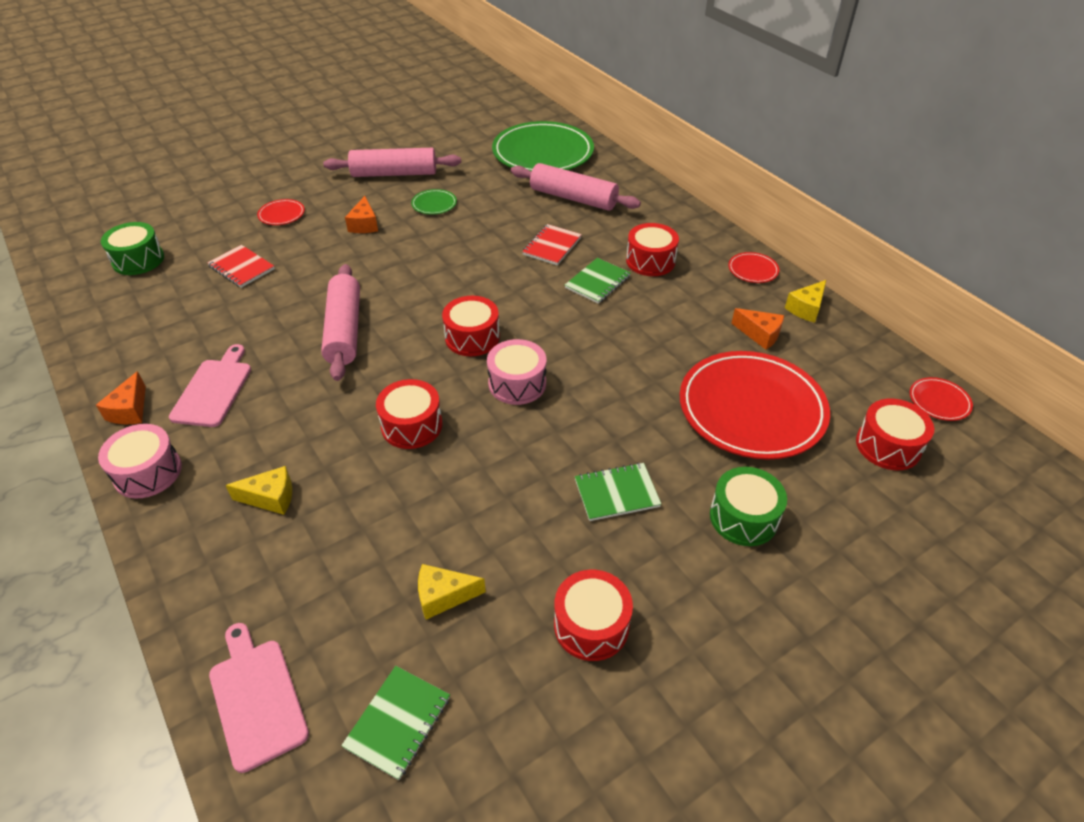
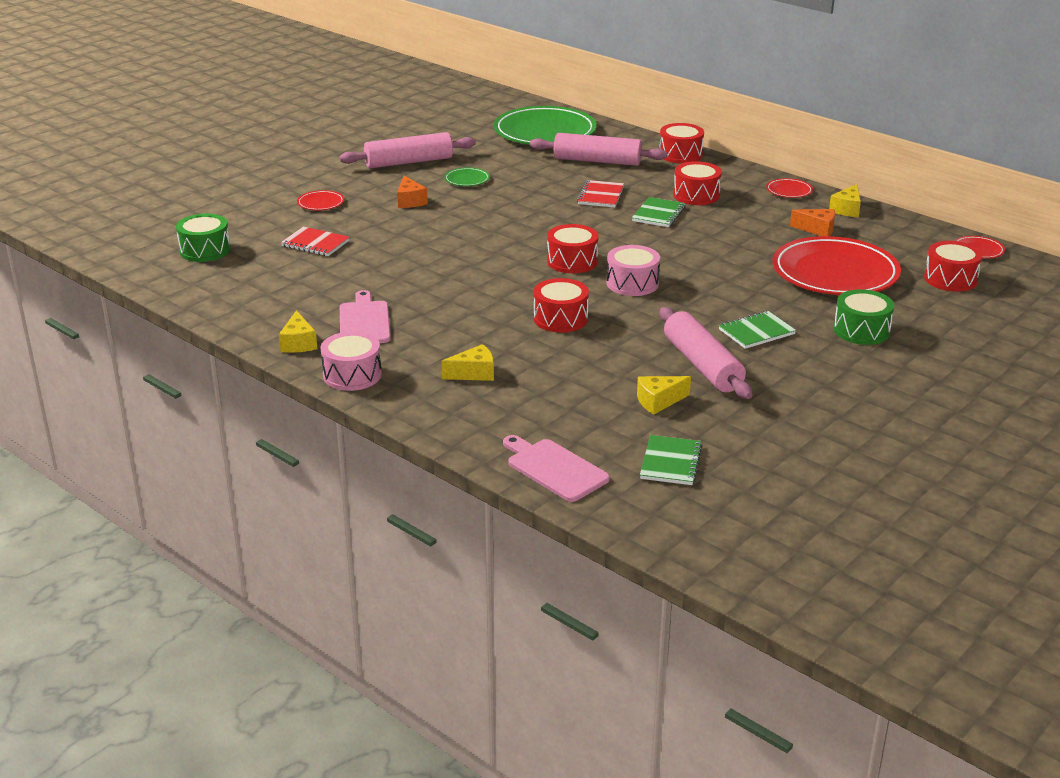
camera: 15 degrees left, 15 degrees down
(130, 410) = (298, 343): orange cheese -> yellow cheese
(344, 330) = (452, 271): pink rolling pin -> pink rolling pin (702, 365)
(591, 625) = (781, 398): red drum -> red drum (680, 155)

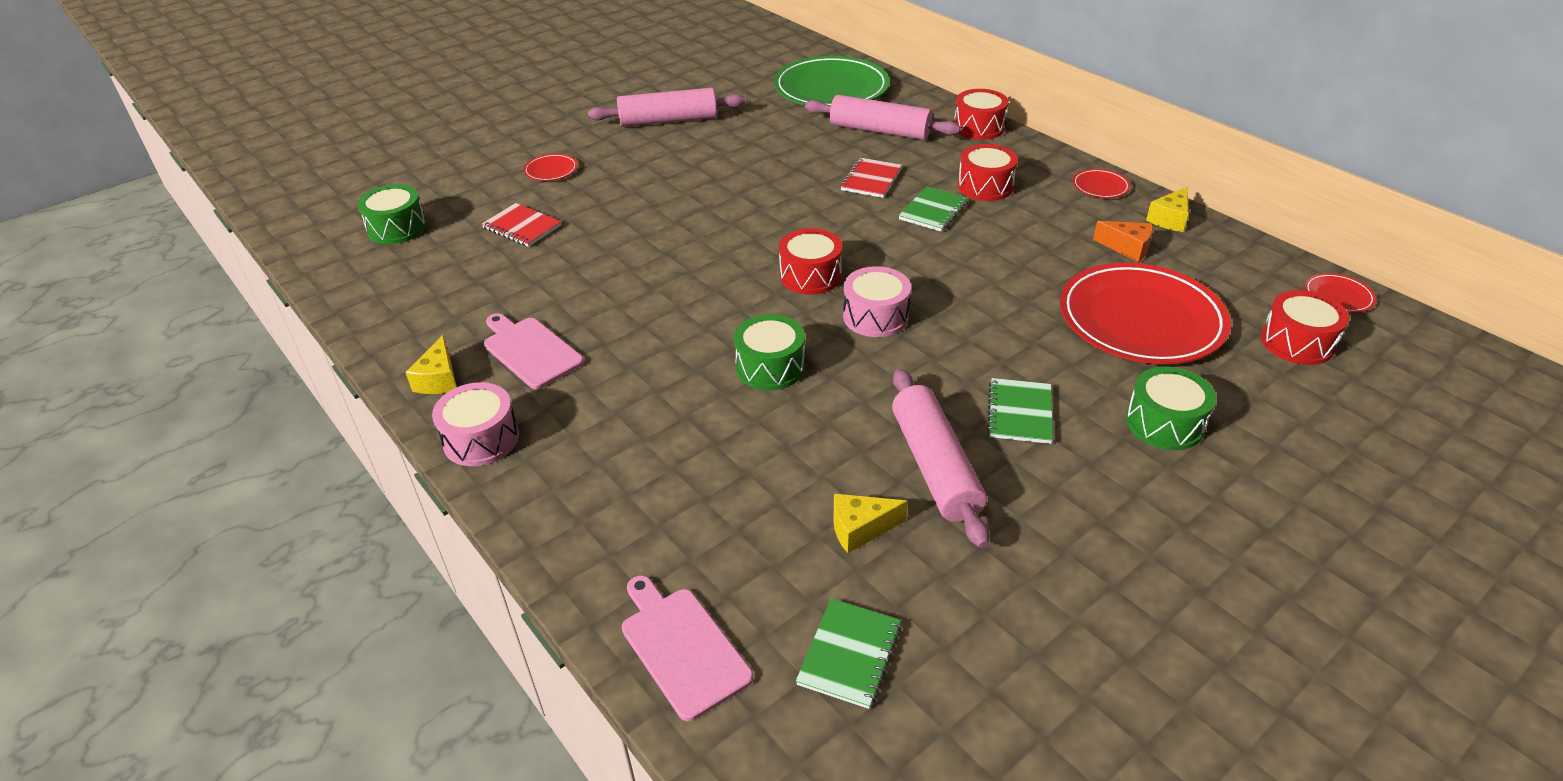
camera: 10 degrees right, 10 degrees up
(364, 321) = (530, 351): pink cutting board -> pink cutting board turned 45 degrees counterclockwise
(410, 201) = (650, 173): orange cheese -> none
(467, 179) = (724, 148): green plate -> none
(474, 373) = (633, 451): yellow cheese -> none
(560, 319) = (770, 367): red drum -> green drum
(756, 332) = (1019, 413): green notebook -> green notebook turned 60 degrees counterclockwise

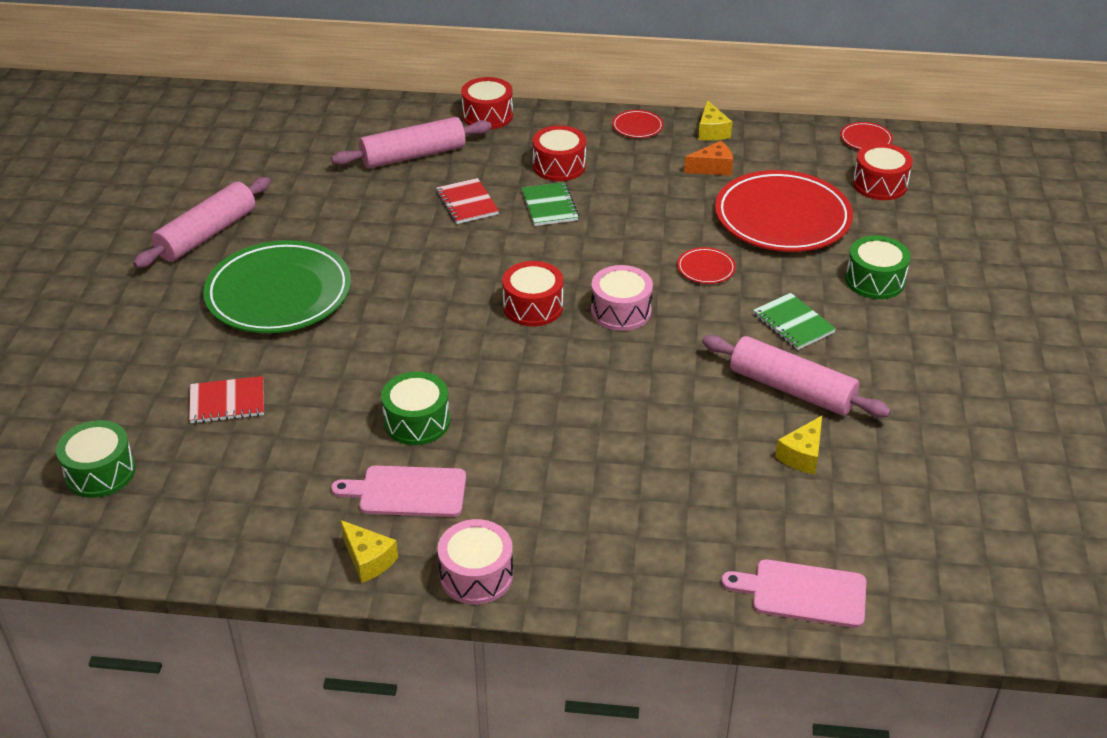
camera: 45 degrees left, 0 degrees up
(551, 170) = (167, 338): red plate -> red plate (706, 268)
(770, 367) = (603, 390): green drum -> green drum (417, 421)
(831, 89) = (315, 133): green plate -> green plate (279, 293)
(849, 654) = (890, 527): green notebook -> none

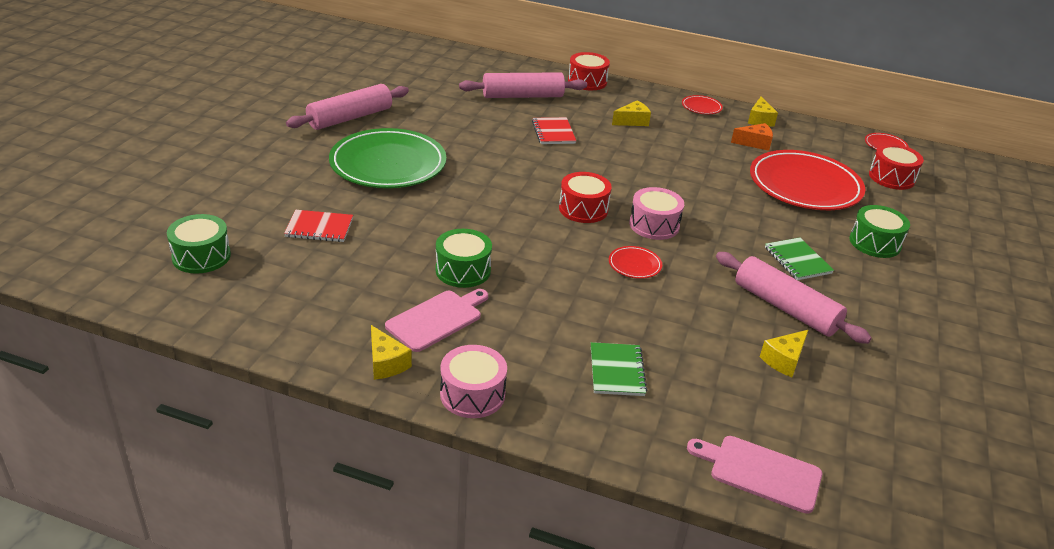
camera: 10 degrees right, 5 degrees down
(407, 492) = (437, 319): pink cutting board -> pink cutting board turned 120 degrees clockwise
(549, 206) = (617, 145): green notebook -> green notebook (617, 371)
(559, 166) = (632, 121): red drum -> yellow cheese
(706, 268) = (732, 209): red plate -> red plate (634, 265)

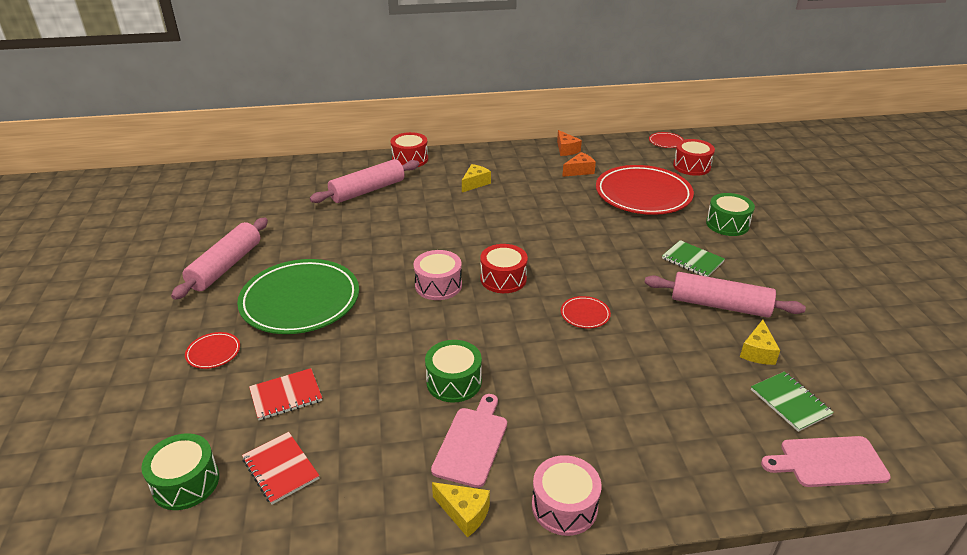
camera: 25 degrees left, 0 degrees up
(553, 132) = (421, 216): red notebook -> red notebook (281, 469)
(617, 371) = (655, 422): green notebook -> green notebook (790, 402)
(654, 225) = (569, 271): pink drum -> pink drum (438, 285)
(701, 107) = (516, 153): red plate -> red plate (213, 352)
(760, 120) = (566, 150): yellow cheese -> orange cheese

